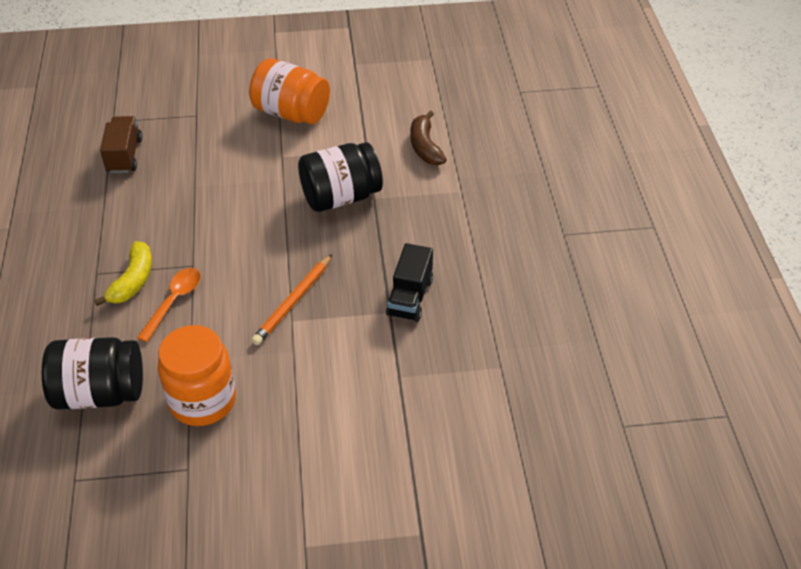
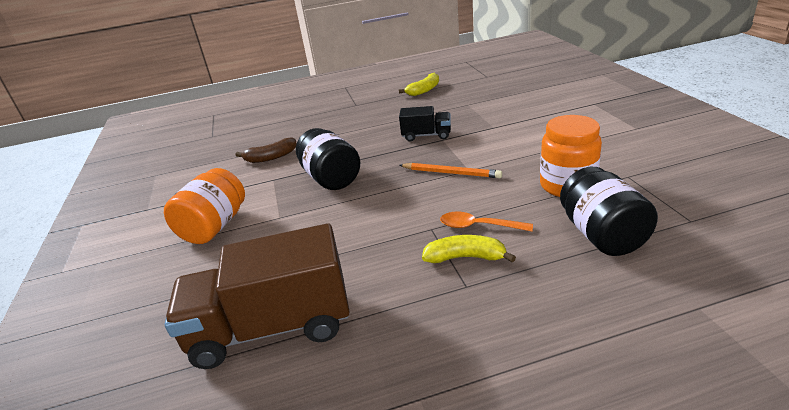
camera: 95 degrees left, 15 degrees down
(124, 156) = (272, 327): brown truck -> brown truck, size x1.99
(589, 324) = (424, 90): none -> yellow banana

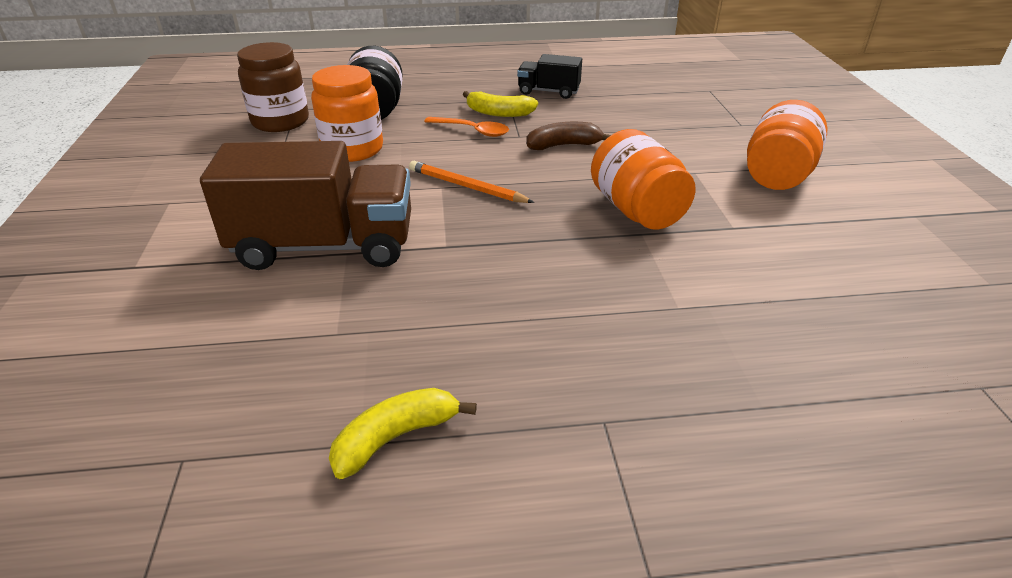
camera: 175 degrees left, 5 degrees up
(271, 157) = (764, 275): brown banana -> brown banana (564, 145)
(272, 327) = (662, 98): brown truck -> brown truck (325, 246)
(331, 178) = (637, 210): black jar -> orange jar
(426, 135) = (468, 260): black truck -> black truck (548, 92)
(676, 201) = (280, 122): none -> brown jar

